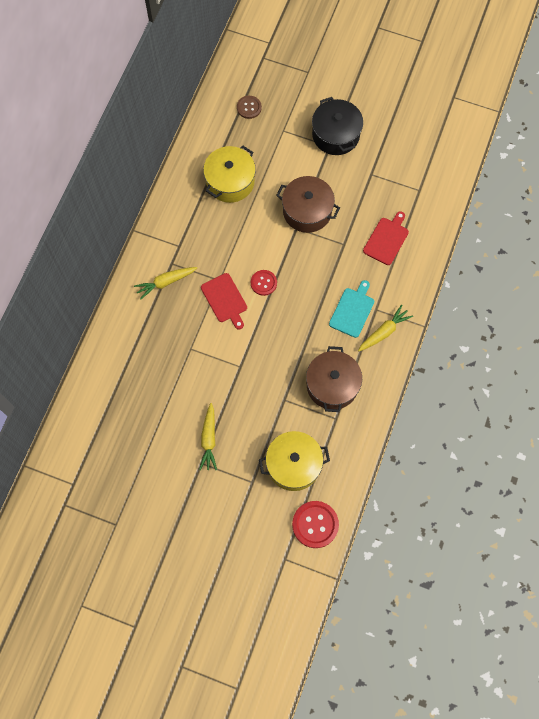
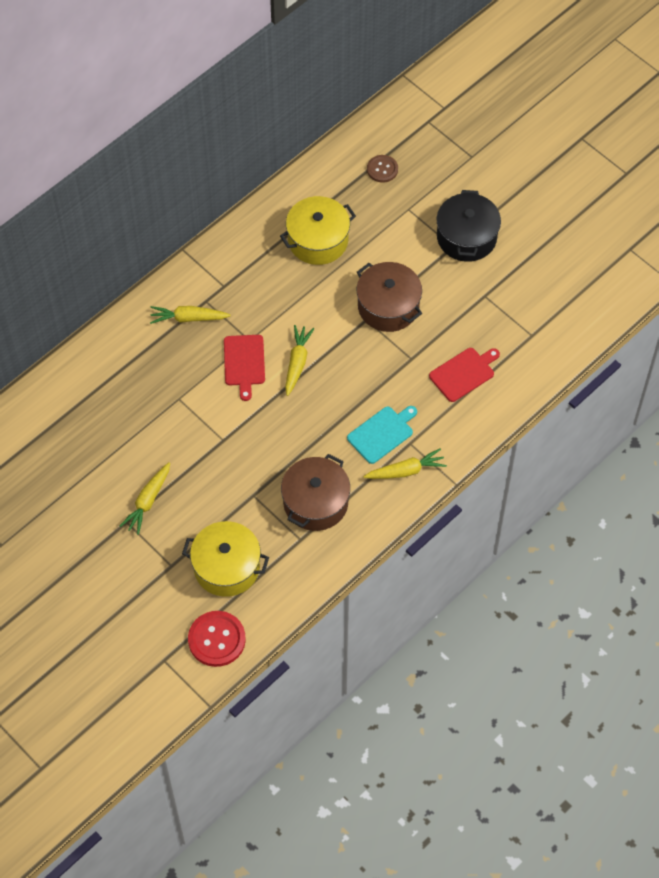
camera: 25 degrees right, 10 degrees down
(263, 283) = (297, 363): red button -> yellow carrot

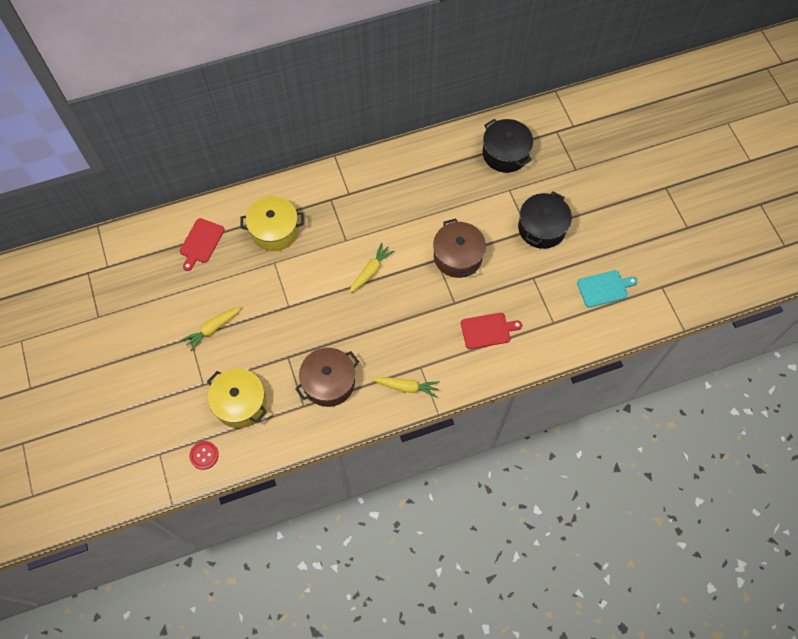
camera: 25 degrees right, 5 degrees up
(189, 318) = (312, 207): yellow carrot -> none
(216, 639) = (204, 455): red button -> red button, size x0.62
(244, 363) = (333, 255): red cutting board -> red cutting board (201, 242)
(318, 240) = (432, 187): yellow pot -> yellow pot (274, 230)
(382, 169) = (505, 153): brown button -> black pot
(382, 433) = (404, 350): turquoise cutting board -> turquoise cutting board (604, 288)

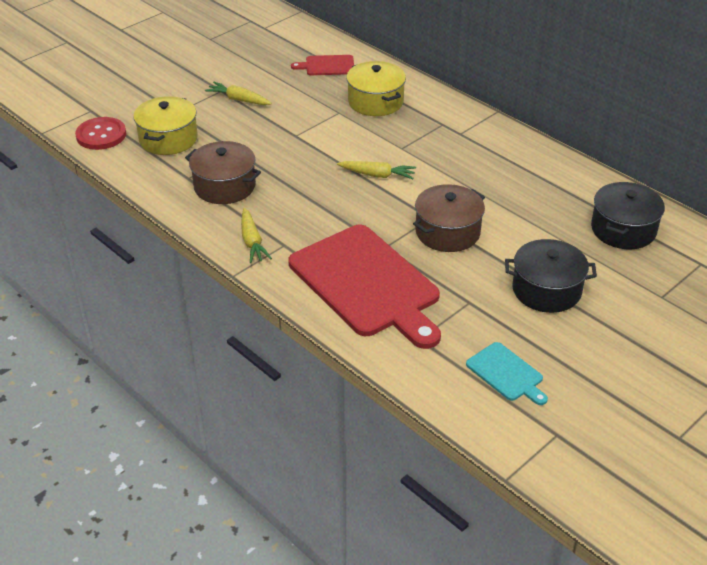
camera: 65 degrees right, 25 degrees down
(204, 455) = (101, 135): red button -> red button, size x1.61
(487, 330) = (367, 284): red cutting board -> red cutting board, size x2.26

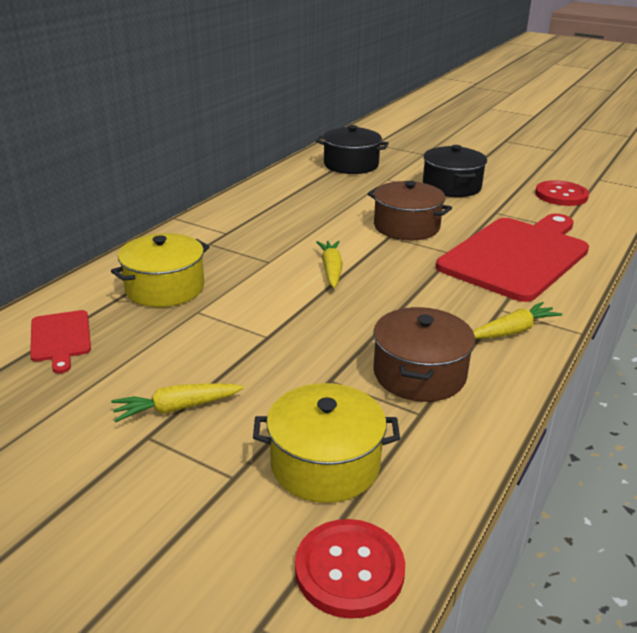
camera: 105 degrees left, 10 degrees down
(239, 100) = (177, 408): yellow carrot -> yellow carrot turned 60 degrees clockwise
(506, 373) = (561, 195): turquoise cutting board -> red button

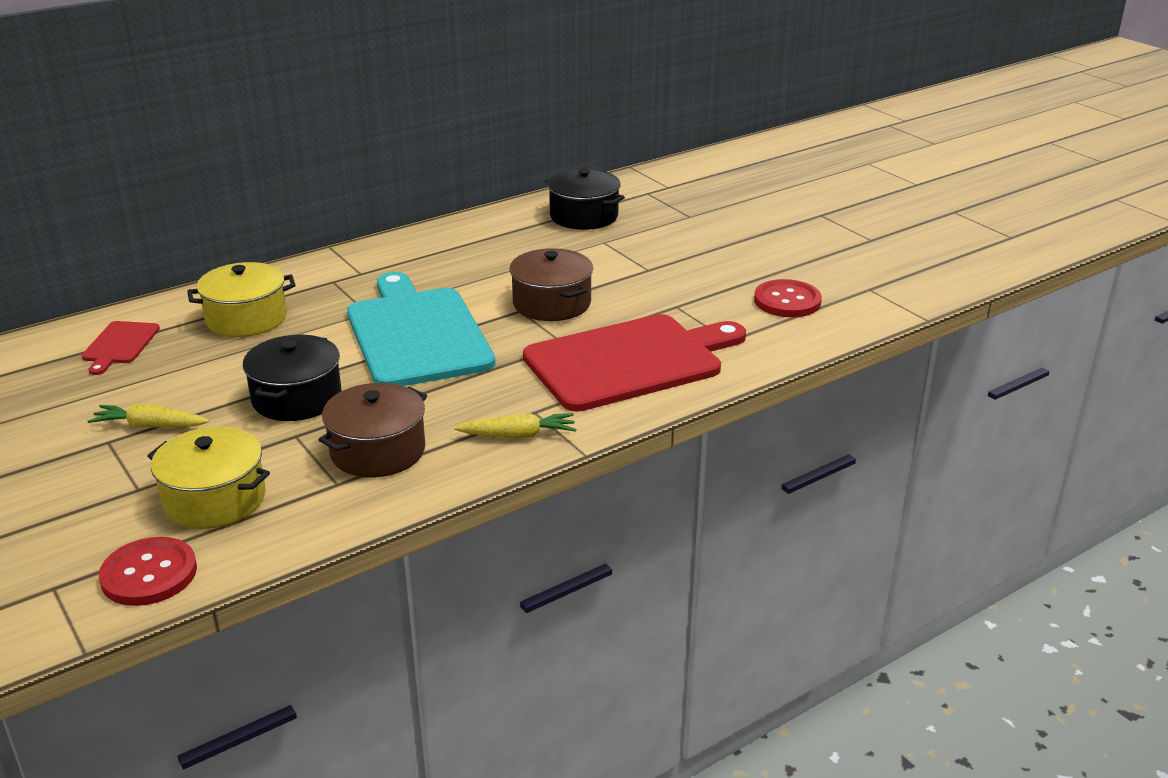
camera: 25 degrees right, 0 degrees up
(331, 270) = (417, 334): yellow carrot -> turquoise cutting board
(451, 186) = (666, 265): black pot -> black pot (297, 398)

